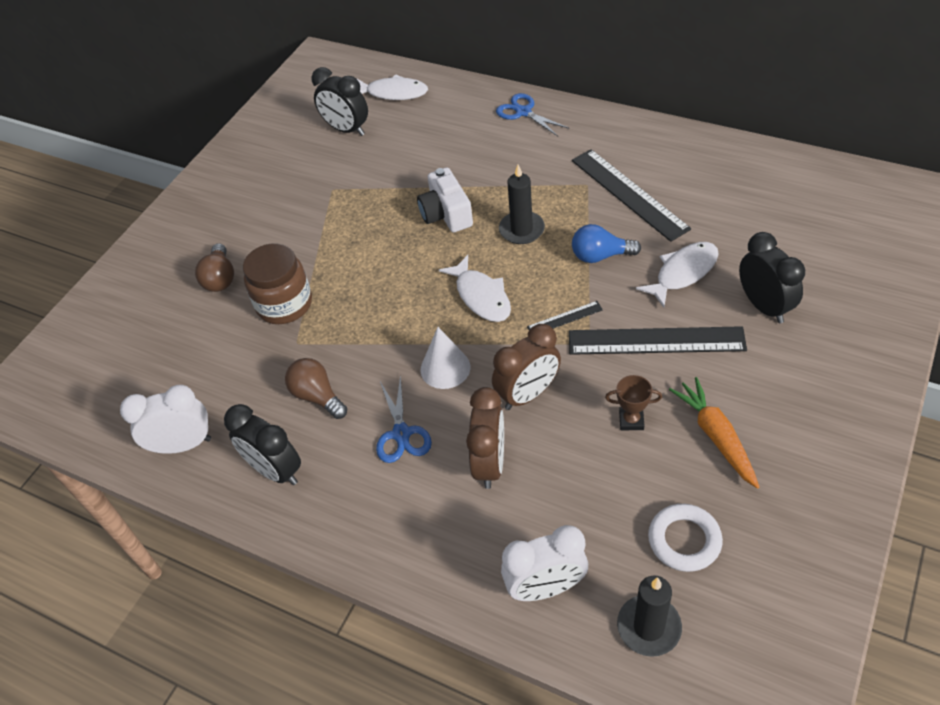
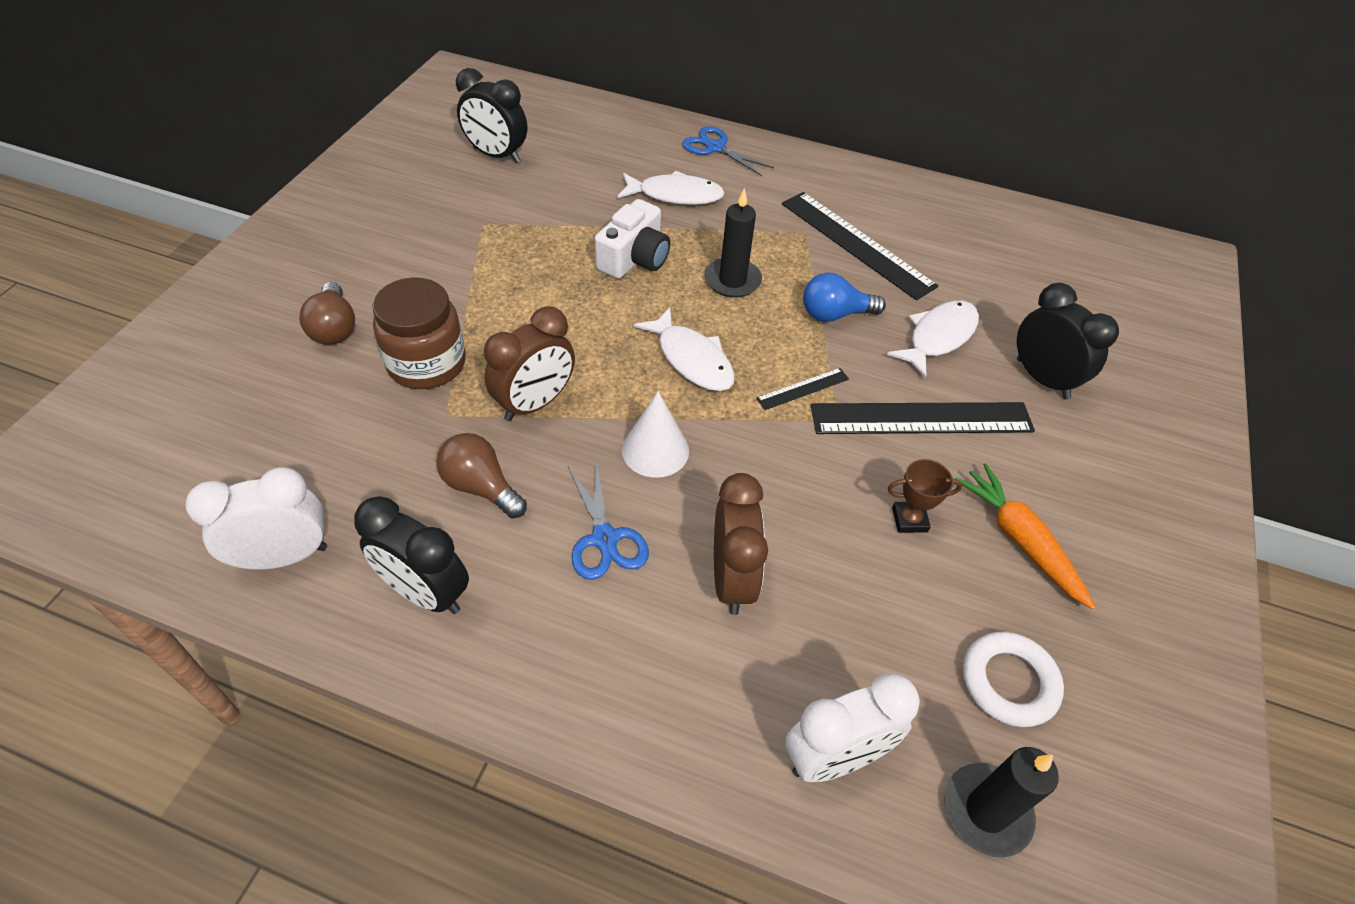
camera: 15 degrees left, 0 degrees up
(393, 93) = (552, 118): white fish -> white fish (675, 195)
(446, 214) = (634, 258): white camera -> white camera turned 120 degrees counterclockwise
(528, 394) = (770, 485): brown clock -> brown clock (535, 403)

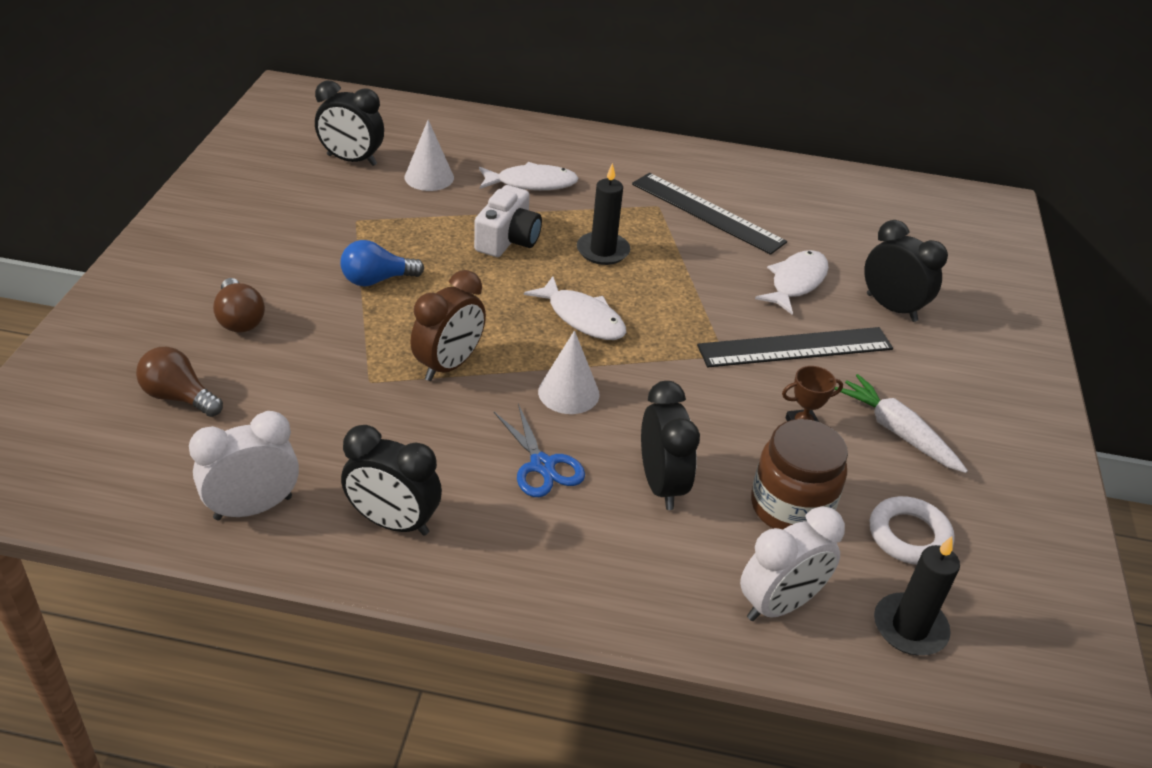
camera: 10 degrees left, 10 degrees down
(427, 364) = (338, 341): brown jar -> brown jar (790, 507)
(481, 487) = (419, 436): brown light bulb -> brown light bulb (179, 397)
(570, 180) = (429, 177): none -> white cone
(715, 148) = (558, 140): blue scissors -> none
(732, 579) = (661, 485): brown clock -> black clock
(802, 388) = (687, 333): black ruler -> none
(834, 314) = (701, 271): blue light bulb -> blue light bulb (377, 280)
(1019, 539) = (896, 431): orange carrot -> white carrot

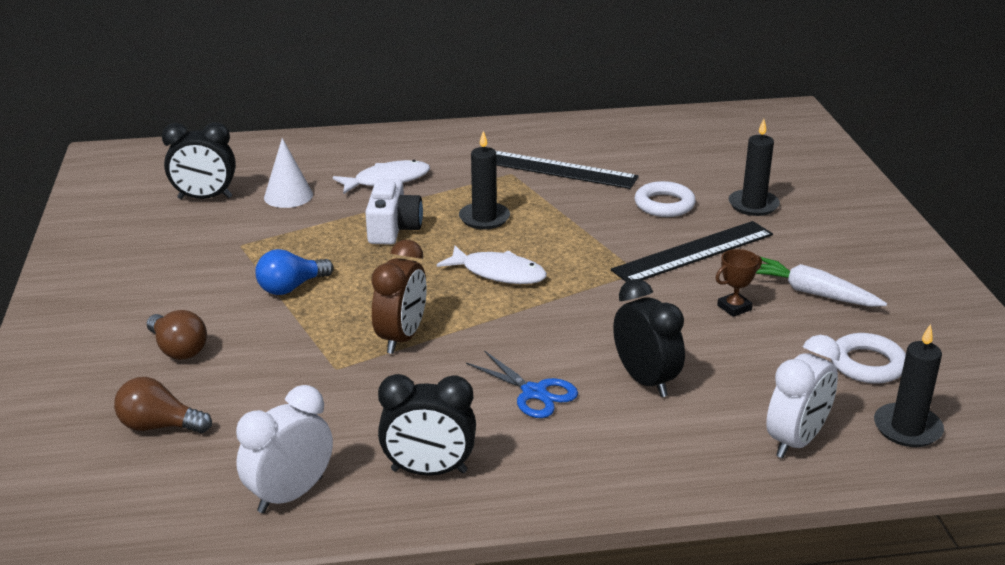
camera: 15 degrees left, 10 degrees down
(568, 392) = (522, 332): white cone -> none
(790, 507) = (762, 369): brown jar -> none
(796, 282) = (664, 204): white fish -> white ring
(891, 308) = (753, 205): black clock -> black candle

